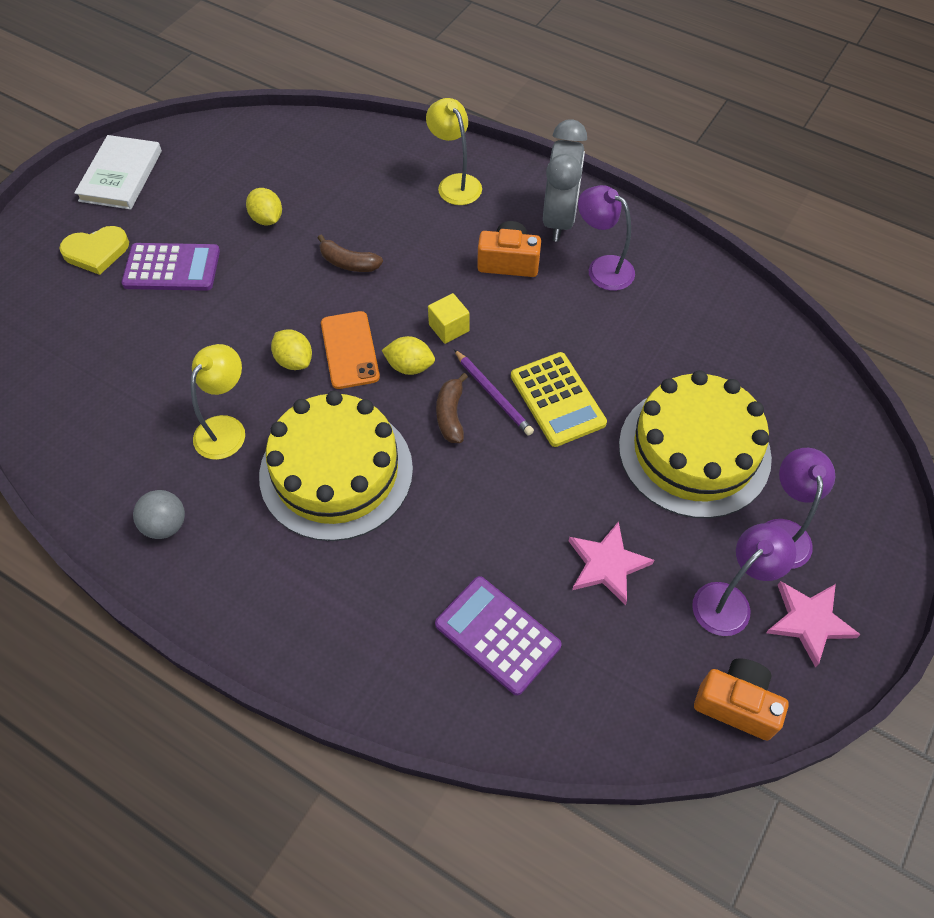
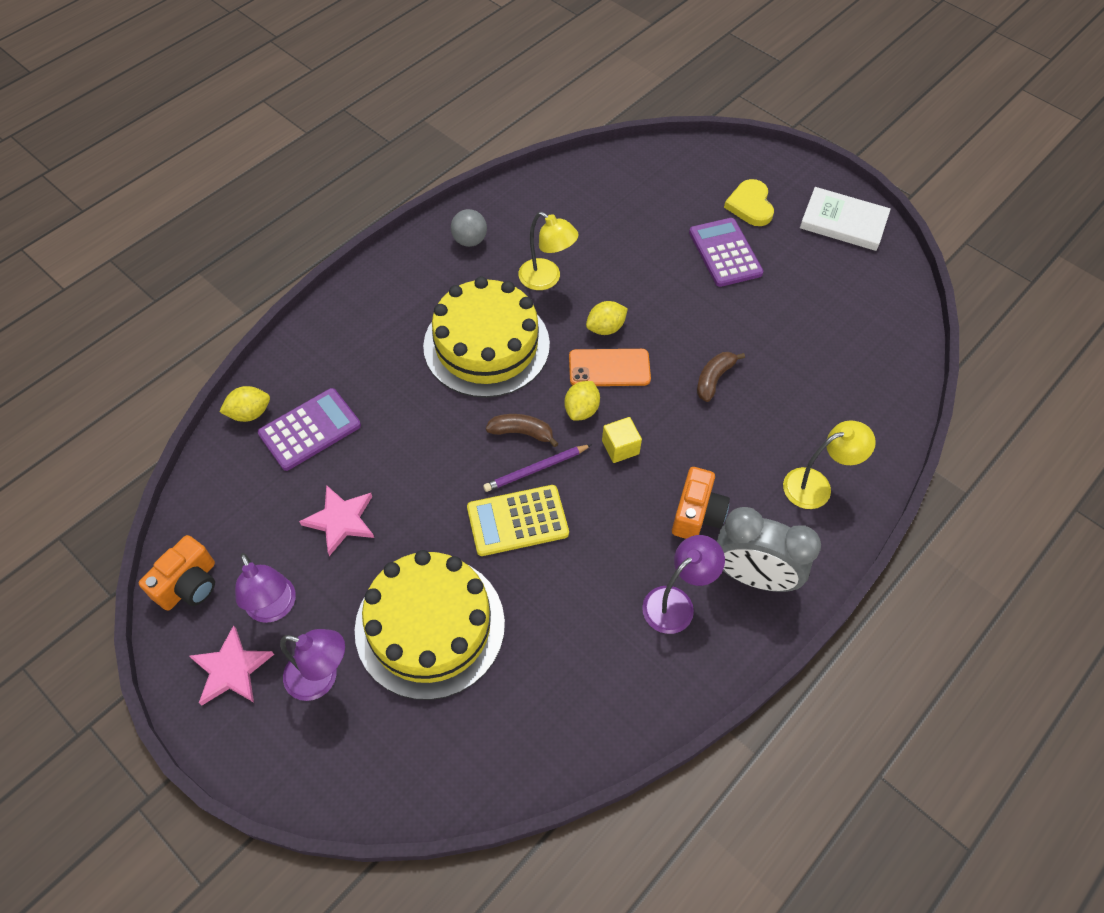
camera: 100 degrees right, 0 degrees up
(172, 268) = (725, 253): purple calculator -> purple calculator turned 150 degrees clockwise
(267, 219) = (778, 322): yellow lemon -> yellow lemon (250, 413)

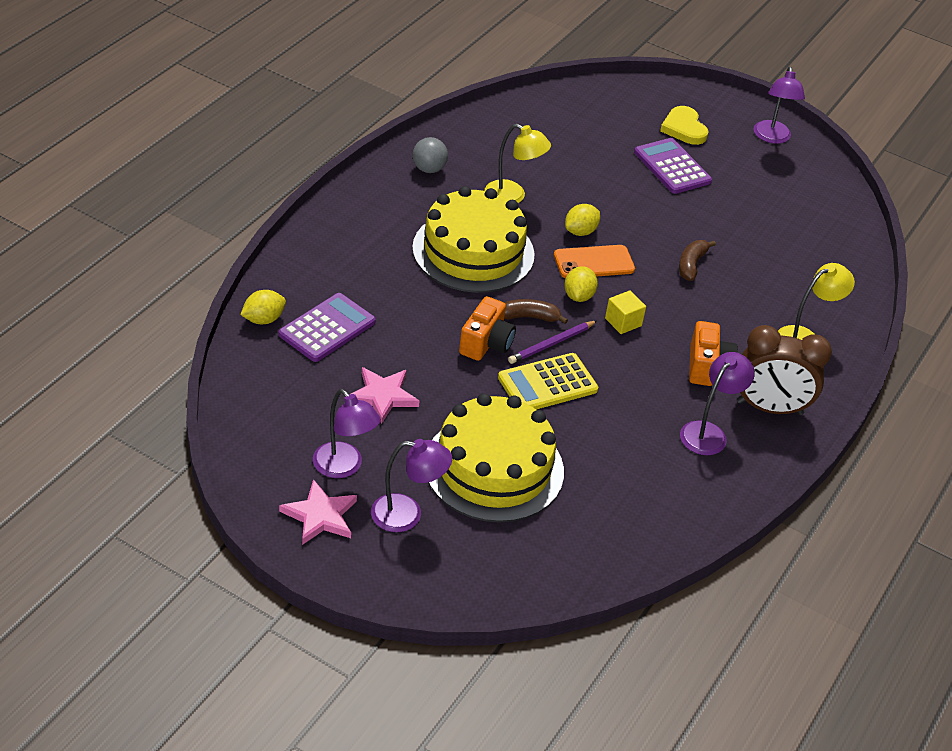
camera: 15 degrees left, 15 degrees down
(189, 584) = (255, 456): orange camera -> orange camera (486, 343)
(753, 576) = (769, 408): grey clock -> brown clock
(843, 222) = (772, 137): white book -> purple lamp

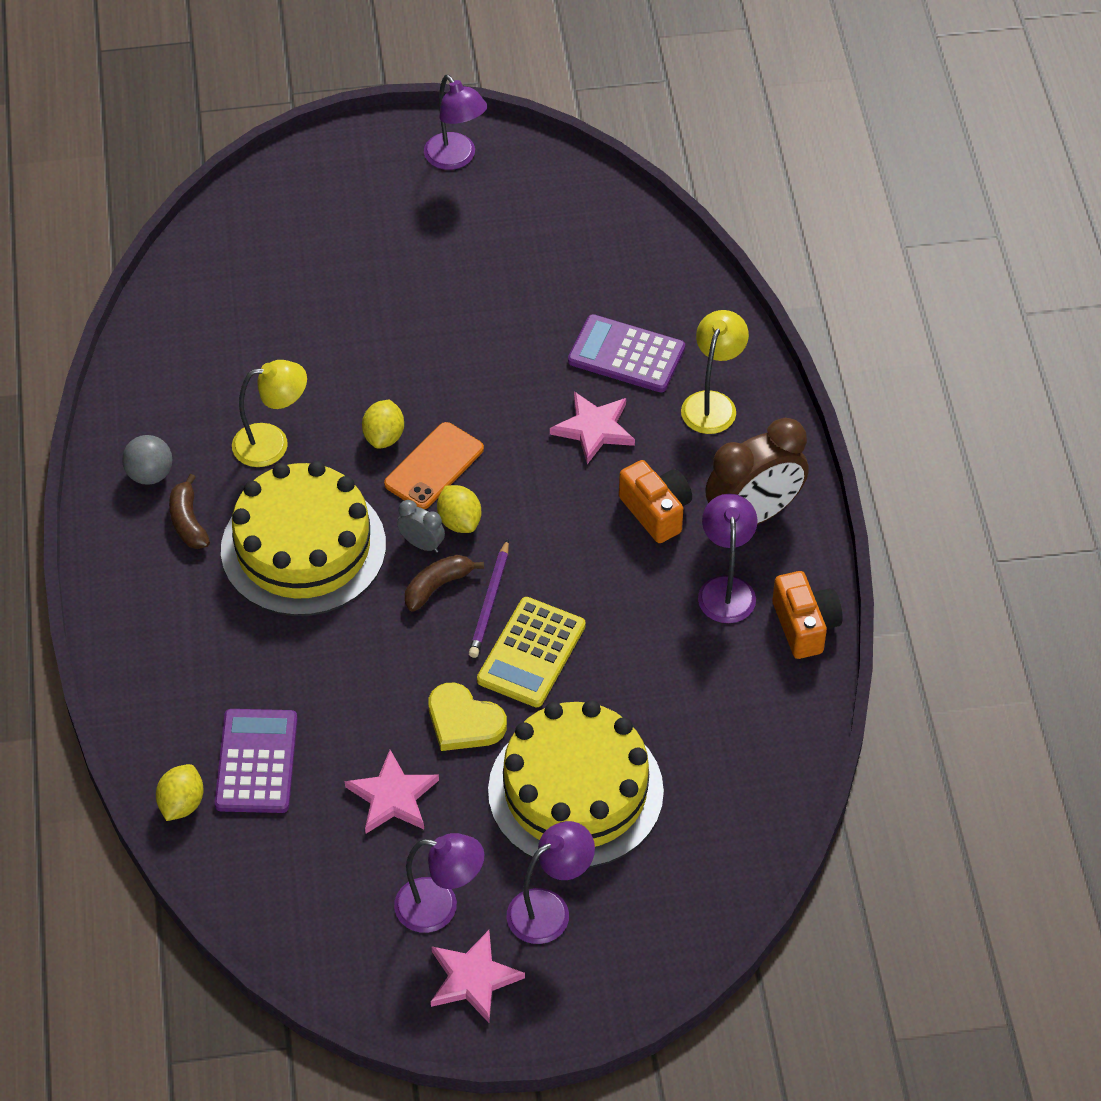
camera: 35 degrees left, 10 degrees up
(486, 343) = (428, 652): orange camera -> orange camera (805, 626)
(543, 292) = (422, 544): none -> grey clock
(623, 322) = (531, 520): yellow cube -> none
(672, 167) = (394, 277): purple calculator -> purple calculator (626, 355)
(684, 128) = (357, 213): yellow heart -> yellow heart (464, 721)
(691, 265) = (529, 394): brown banana -> brown banana (188, 522)
(713, 304) = (594, 429): none -> pink star

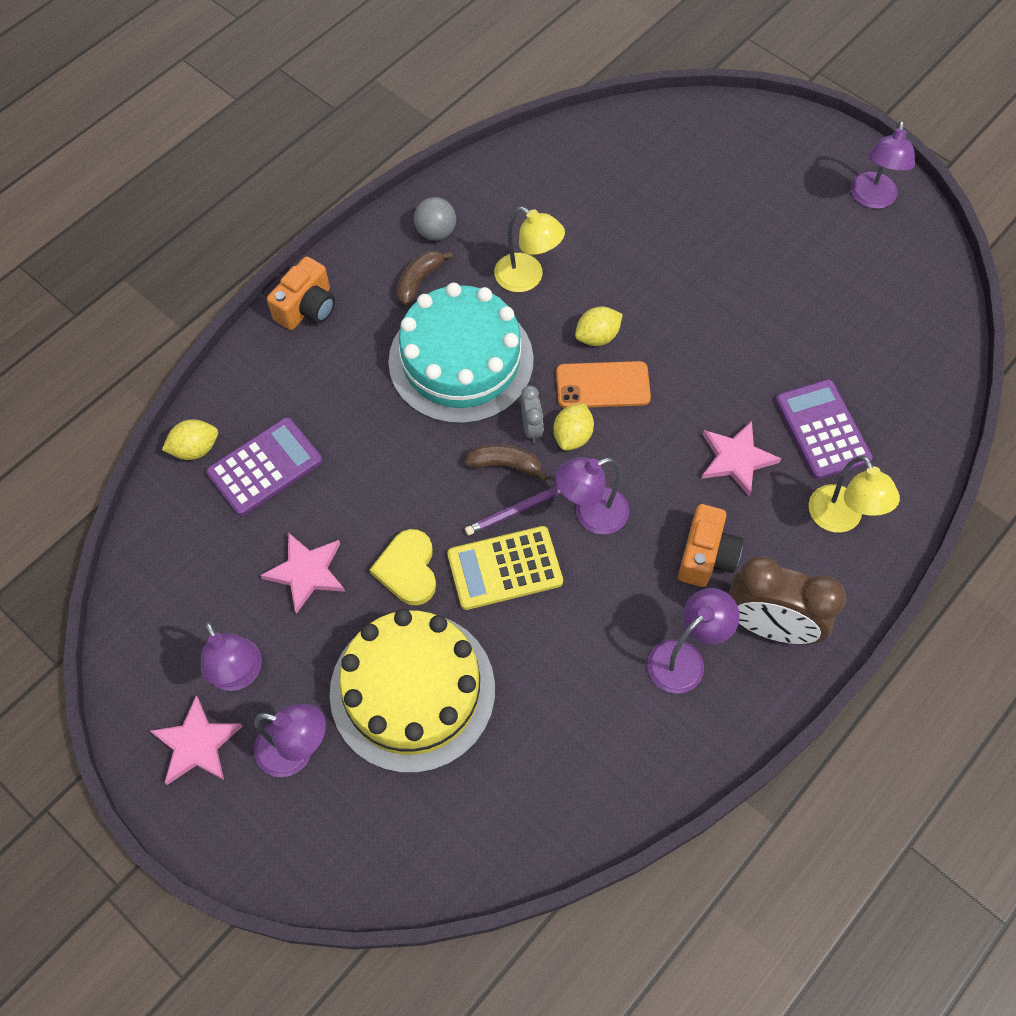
camera: 50 degrees right, 10 degrees up
(303, 547) = (461, 360): yellow cake -> turquoise cake
(543, 561) = (590, 515): none -> purple lamp
(712, 403) = (840, 519): yellow lamp -> yellow lamp turned 90 degrees clockwise
(805, 626) = (705, 742): orange camera -> orange camera (307, 308)

